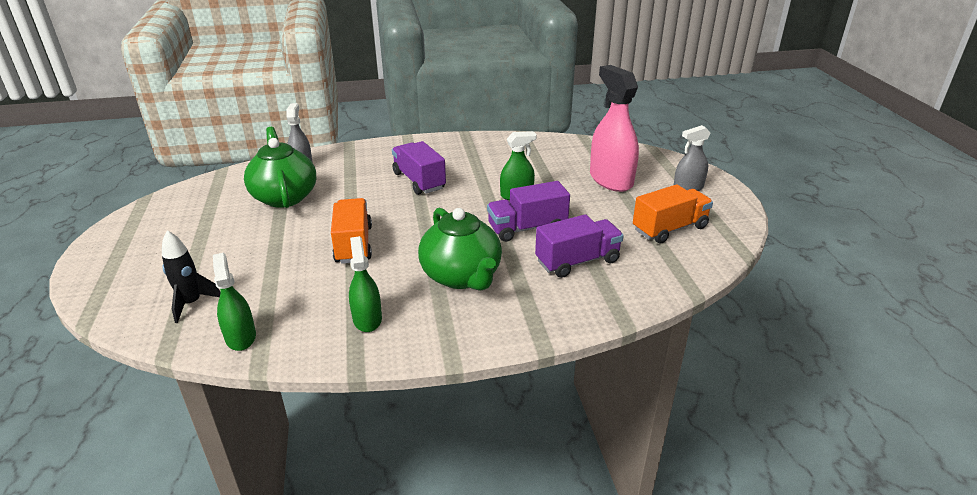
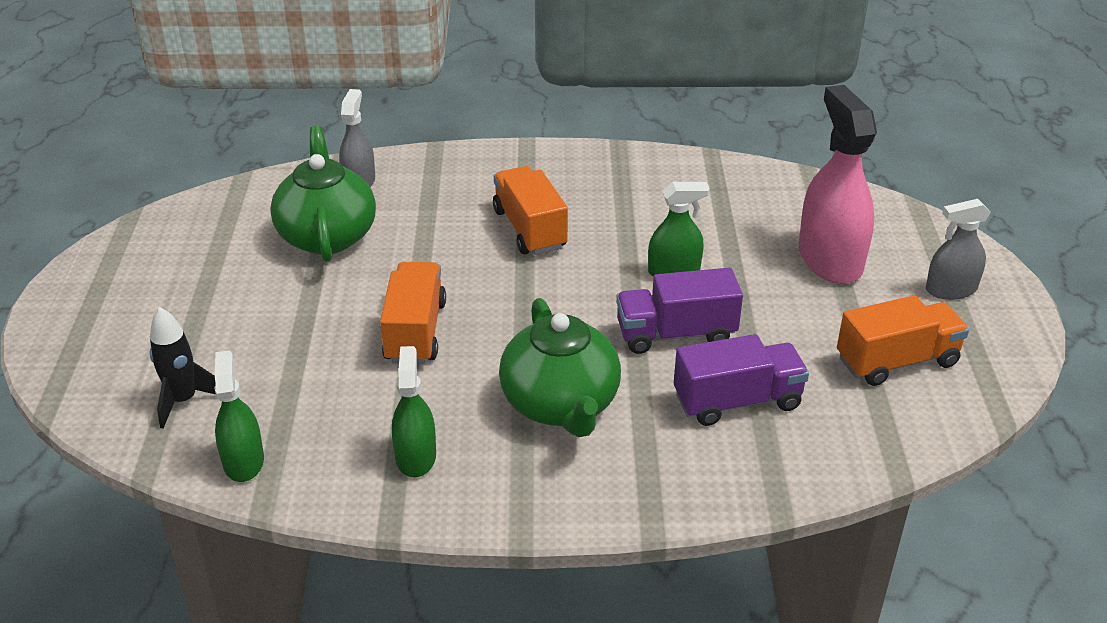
camera: 10 degrees right, 5 degrees up
(419, 181) = (530, 229): purple truck -> orange truck

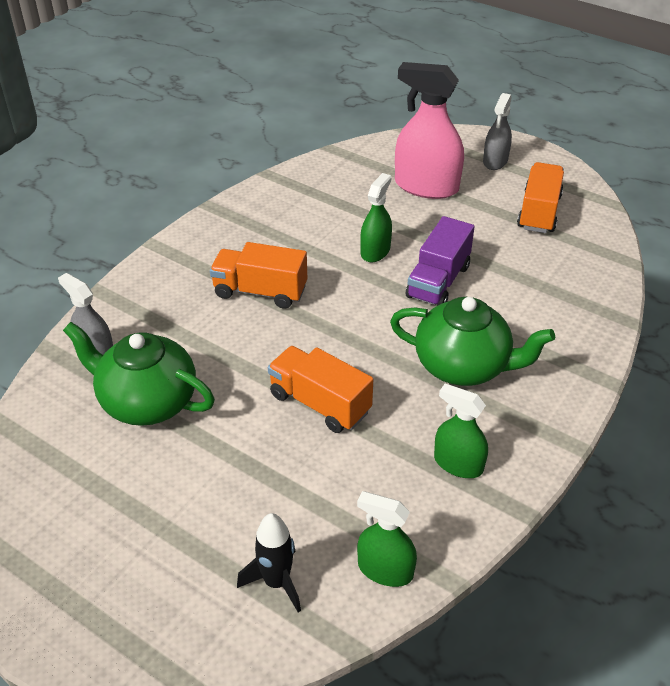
camera: 55 degrees left, 5 degrees up
(737, 401) = (523, 289): purple truck -> none

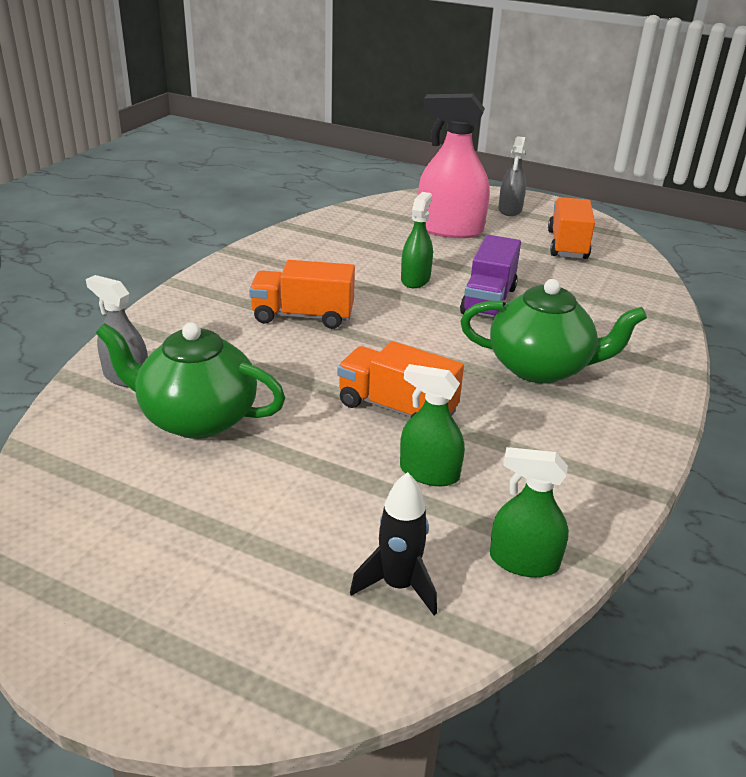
camera: 10 degrees left, 10 degrees down
(458, 464) = (568, 453): green spray bottle -> green spray bottle (429, 473)

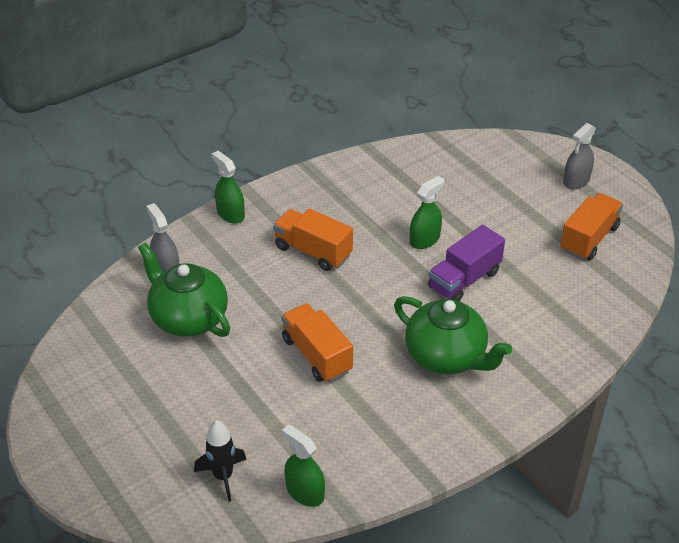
camera: 30 degrees right, 10 degrees up
(429, 473) = (298, 412): green spray bottle -> green spray bottle (230, 214)
(450, 229) = (500, 191): pink spray bottle -> none

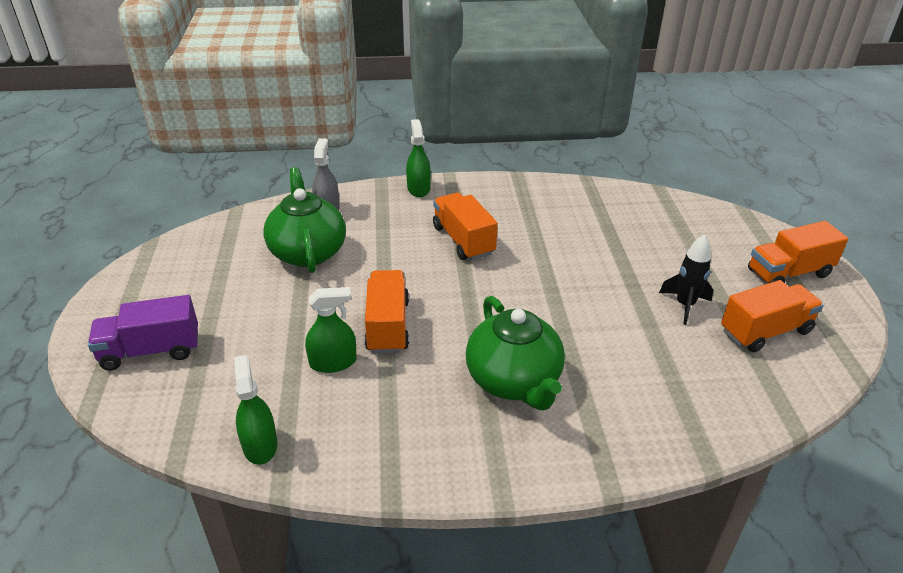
camera: 30 degrees right, 5 degrees down
(223, 476) = (205, 394): black rocket -> black rocket (685, 305)
(424, 239) = (579, 268): green spray bottle -> green spray bottle (333, 362)
(464, 279) = (592, 317): purple truck -> purple truck (151, 351)
(576, 180) = (788, 273): grey spray bottle -> orange truck

